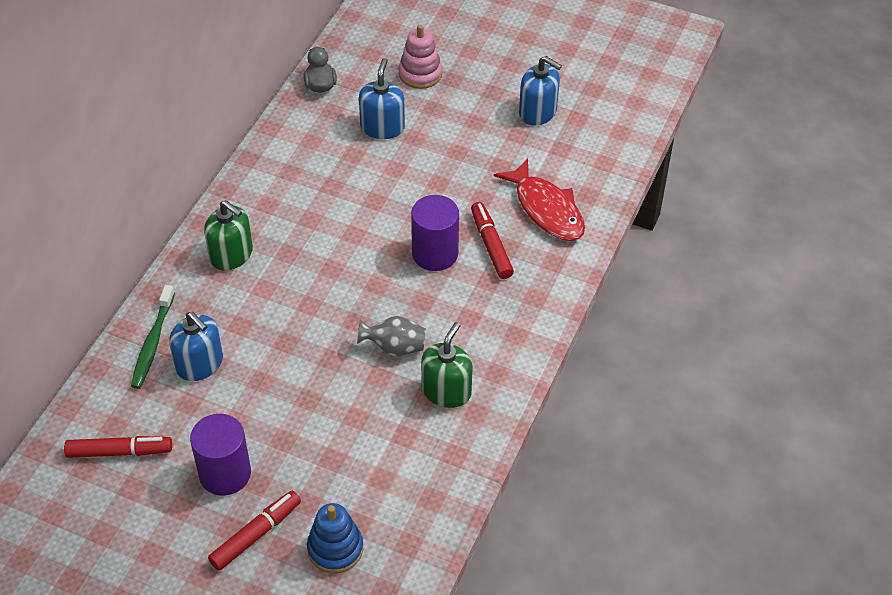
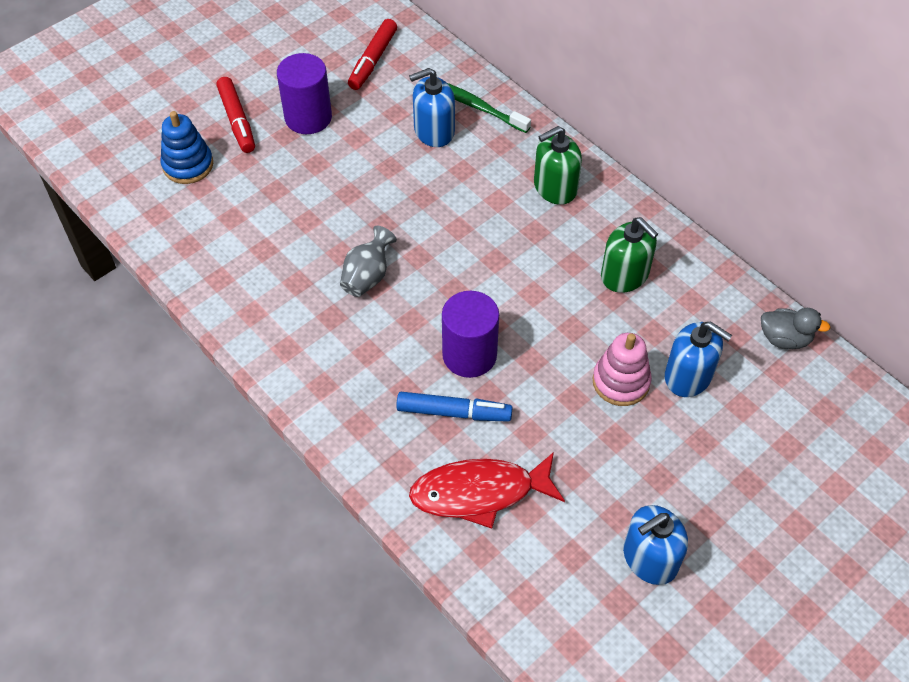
camera: 115 degrees right, 5 degrees up
(420, 74) = (770, 450): pink stacking toy -> pink stacking toy (621, 382)
(446, 391) = (291, 299): green soap dispenser -> green soap dispenser (625, 275)
(491, 245) = (454, 412): red marker -> blue marker

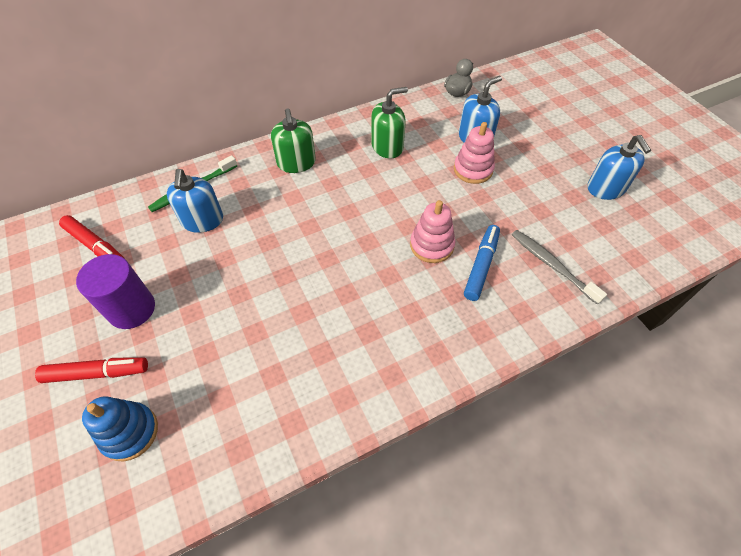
camera: 75 degrees left, 0 degrees up
(367, 276) = (335, 297): grey vase -> none
(469, 355) = (431, 245): purple cylinder -> pink stacking toy
(479, 492) = (552, 265): red fish -> grey toothbrush

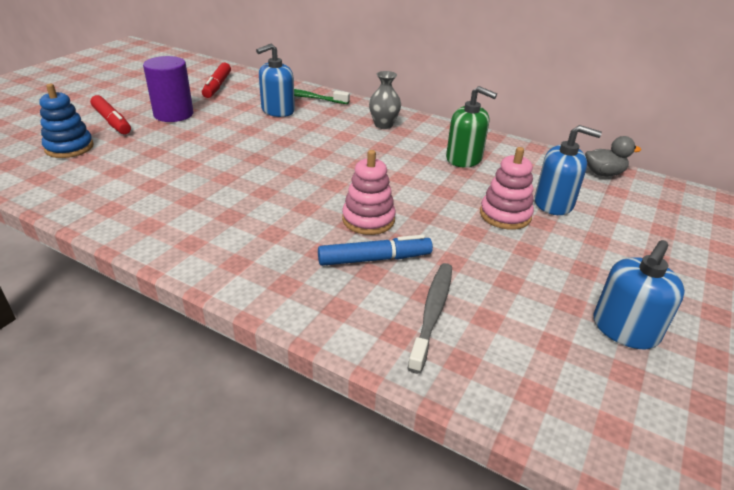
camera: 55 degrees right, 20 degrees down
(296, 163) = (383, 125): green soap dispenser -> grey vase

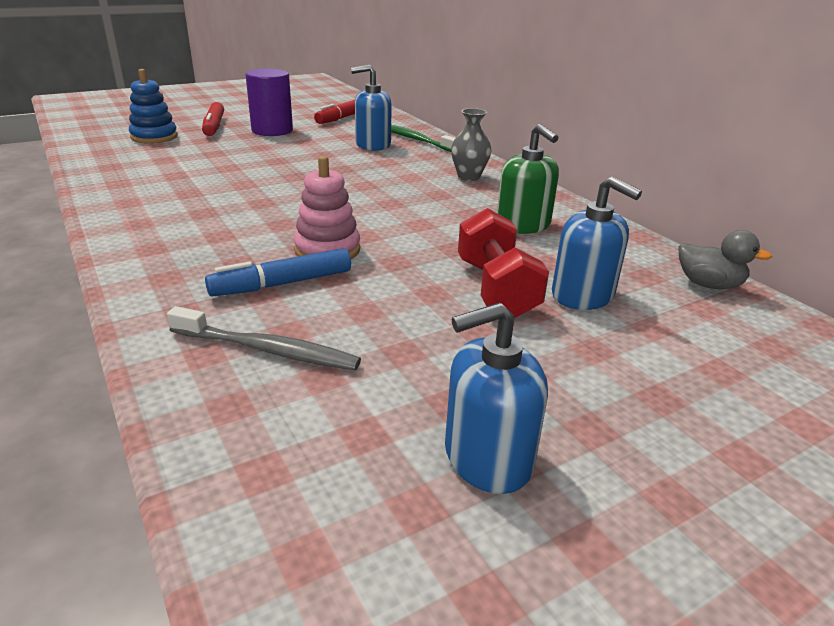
camera: 30 degrees right, 5 degrees down
(374, 259) = (282, 284): blue marker -> blue marker turned 135 degrees clockwise
(432, 313) = (267, 350): grey toothbrush -> grey toothbrush turned 60 degrees clockwise
(505, 215) = (496, 289): pink stacking toy -> red dumbbell

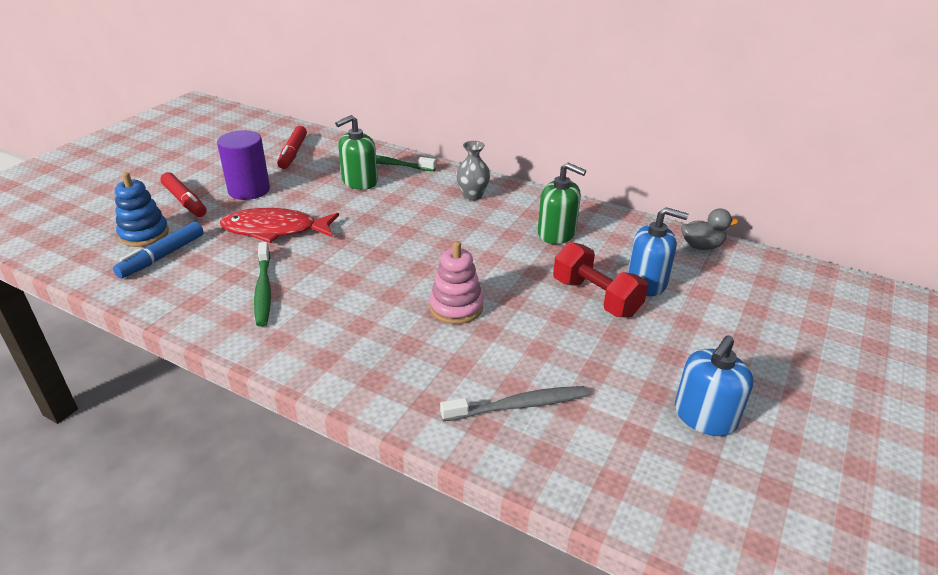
camera: 30 degrees left, 5 degrees up
(181, 190) = (263, 290): none -> green toothbrush
(252, 157) = (275, 230): none -> red fish
(282, 284) = (462, 350): blue marker -> blue marker (162, 256)
(373, 145) = (359, 181): blue soap dispenser -> green soap dispenser

